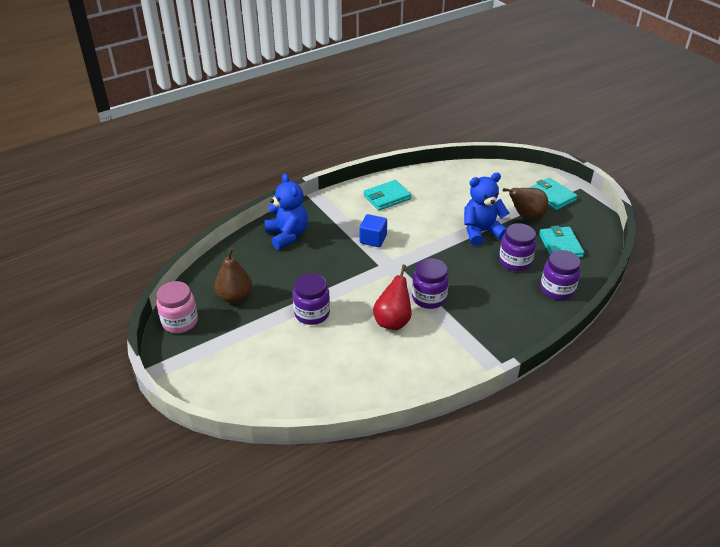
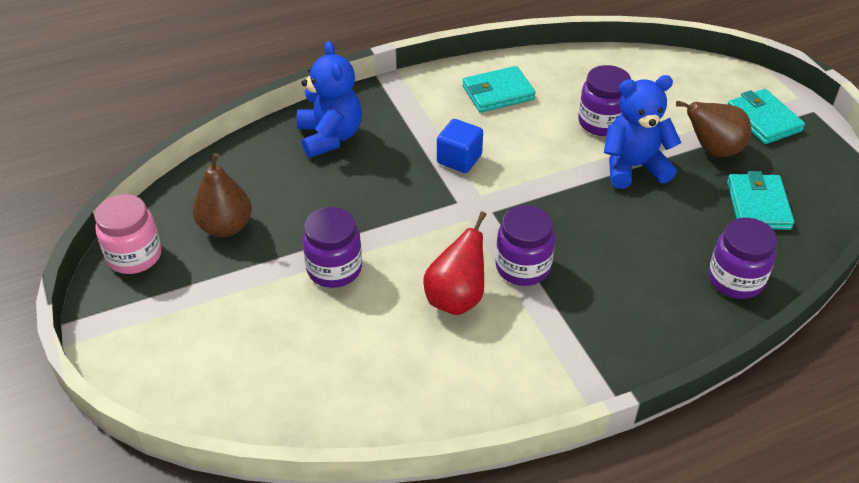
camera: 10 degrees right, 5 degrees up
(515, 262) = (677, 223): purple jar -> purple jar (601, 122)

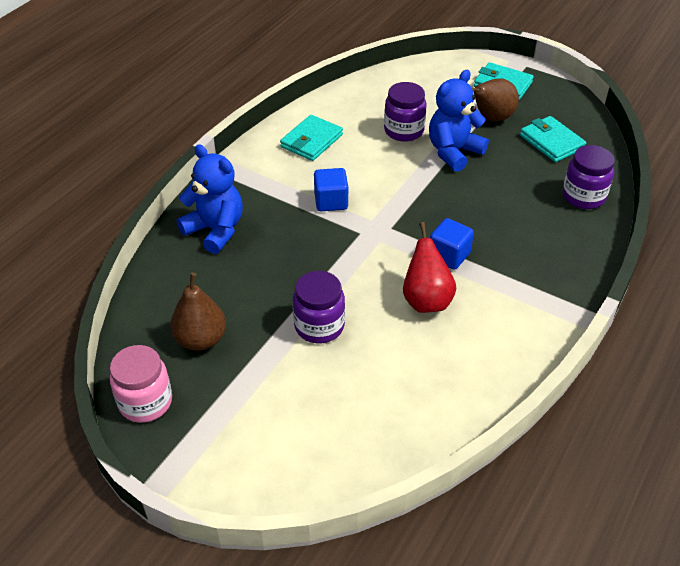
camera: 35 degrees left, 0 degrees up
(523, 267) = (449, 255): purple jar -> blue cube

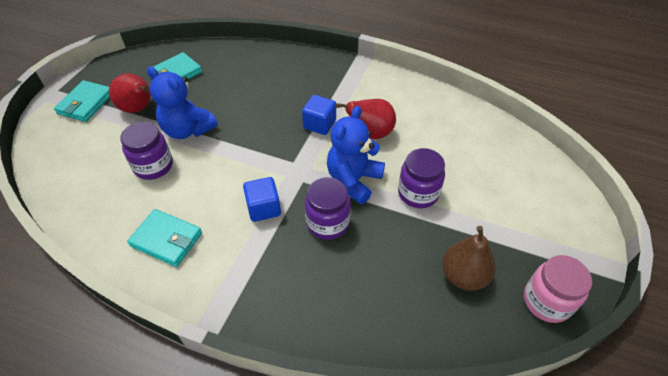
camera: 100 degrees left, 5 degrees up
(215, 230) = (320, 300): blue teddy bear -> blue teddy bear (353, 180)
(491, 118) = (138, 109): brown pear -> red pear
(583, 196) = (242, 58): purple jar -> purple jar (327, 223)

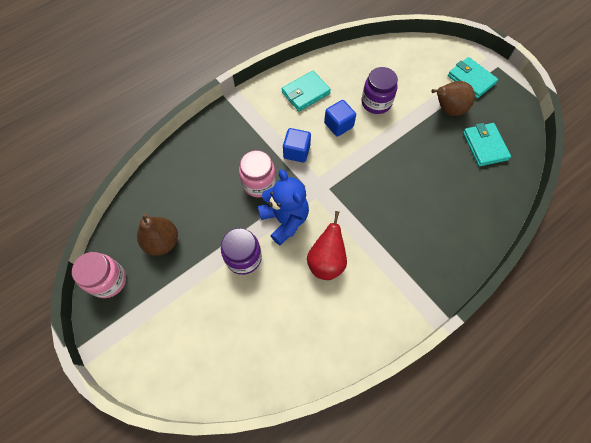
camera: 120 degrees right, 15 degrees up
(138, 109) = (447, 109): red pear -> brown pear
(188, 130) = (404, 133): blue teddy bear -> none
(319, 124) = (360, 227): blue cube -> blue cube (338, 125)
(327, 223) = (259, 183): purple jar -> pink jar

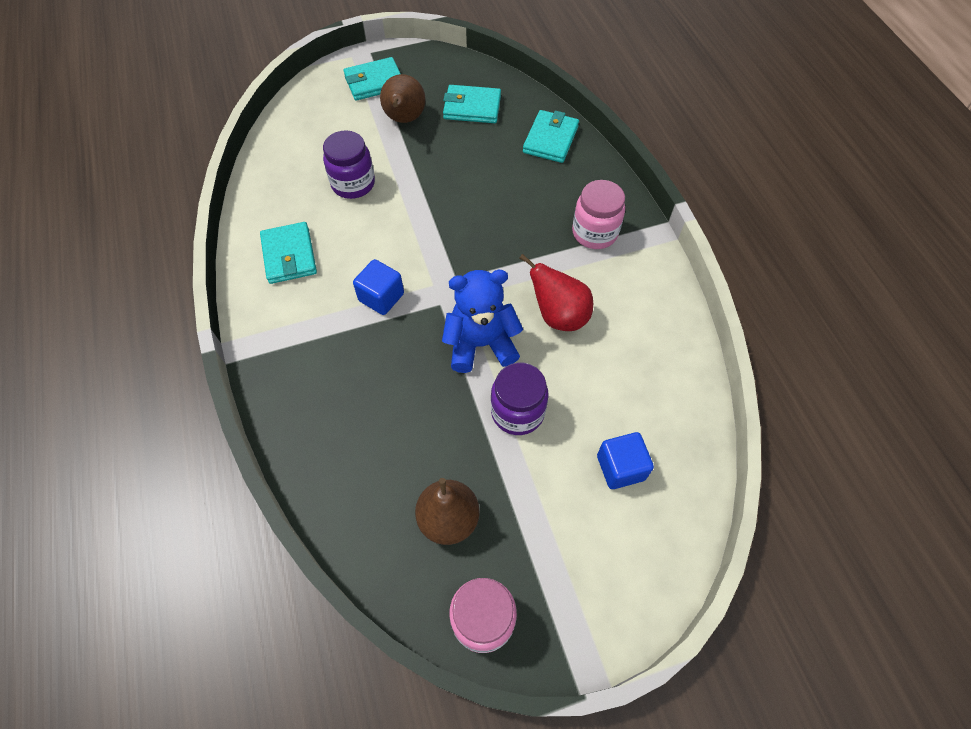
camera: 70 degrees left, 5 degrees down
(259, 183) = (409, 359): pink jar -> pink jar (594, 233)
(338, 125) = (365, 235): blue cube -> blue cube (620, 467)
(484, 208) = (550, 139): none -> turquoise wallet

